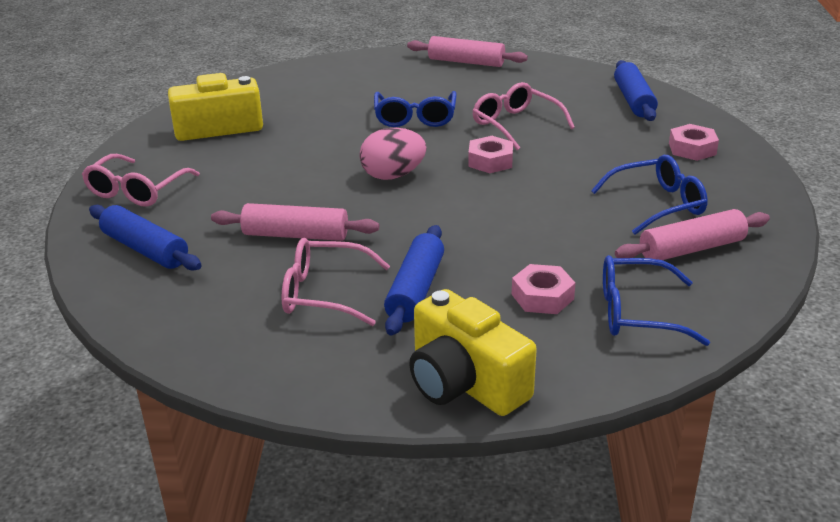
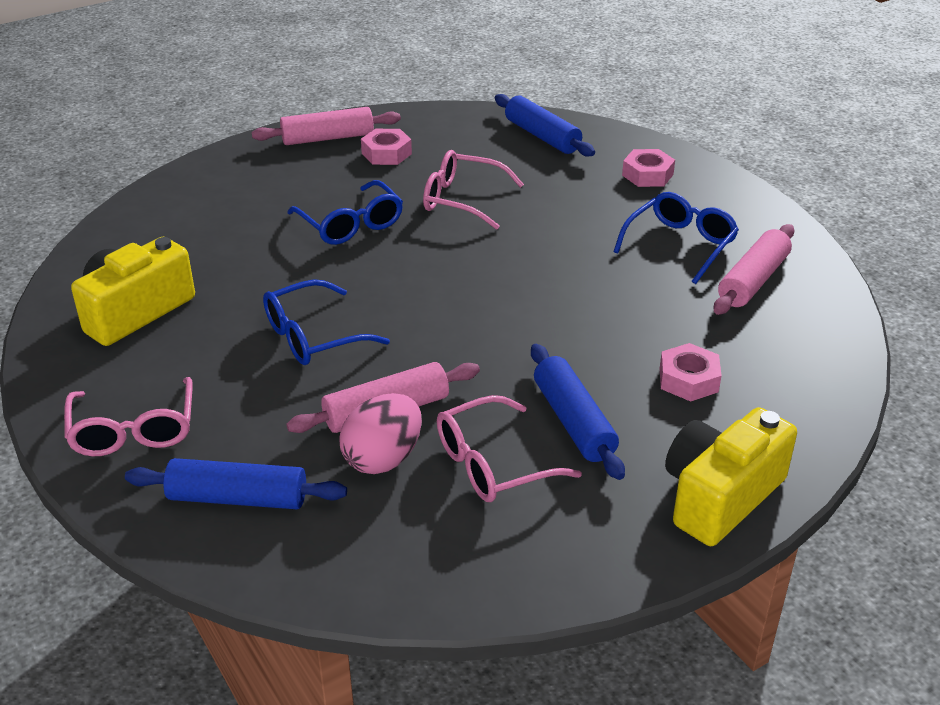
camera: 35 degrees left, 5 degrees up
(393, 175) = (406, 302): pink egg -> pink egg (383, 458)
(464, 383) = (720, 496): yellow camera -> yellow camera turned 120 degrees clockwise
(490, 161) = (484, 251): pink nut -> pink nut (386, 153)
(637, 313) = (777, 362): blue glasses -> blue glasses (313, 336)

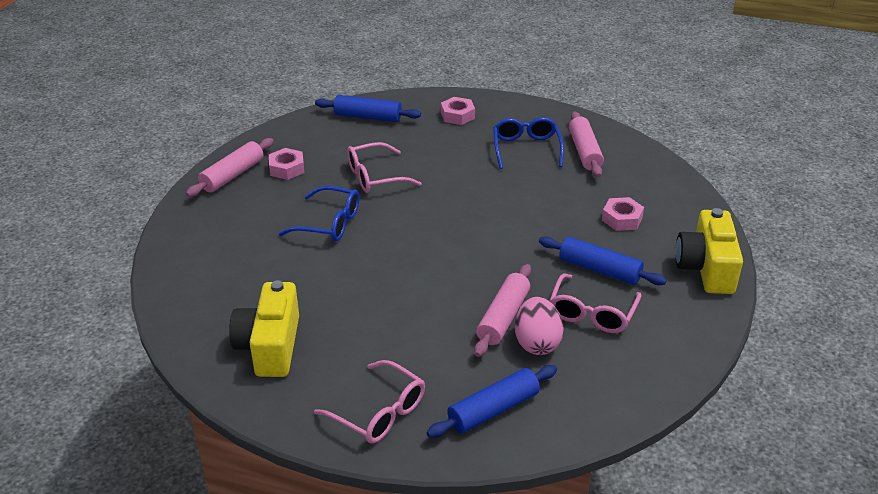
camera: 40 degrees left, 0 degrees up
(313, 336) = (404, 300): blue glasses -> none

